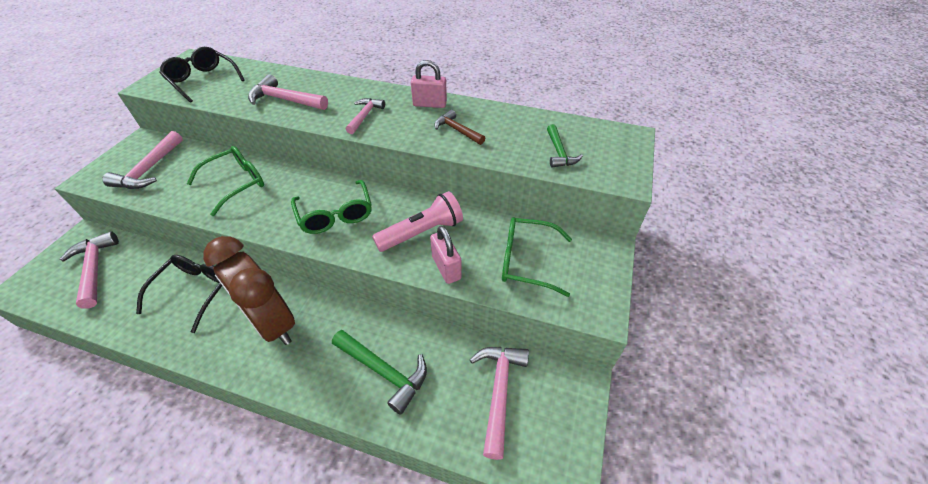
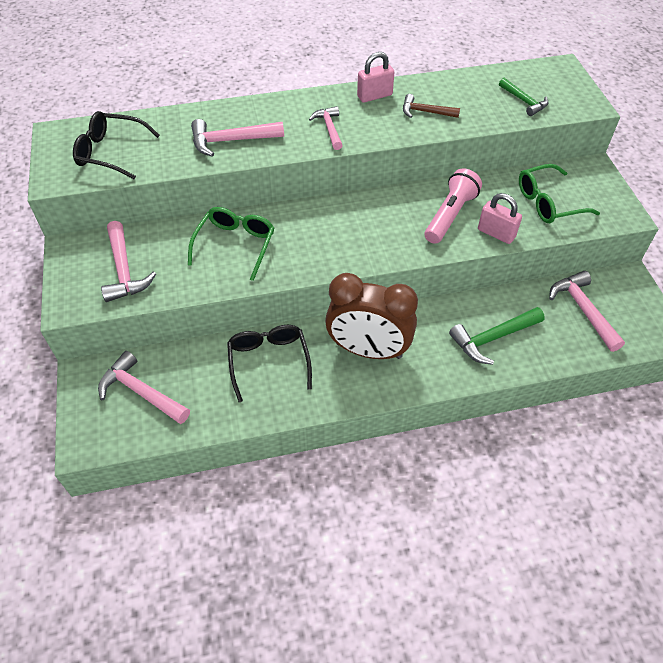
camera: 30 degrees left, 5 degrees up
(335, 214) = (362, 232): green glasses -> none
(384, 371) = (492, 338): green hammer -> green hammer turned 150 degrees clockwise

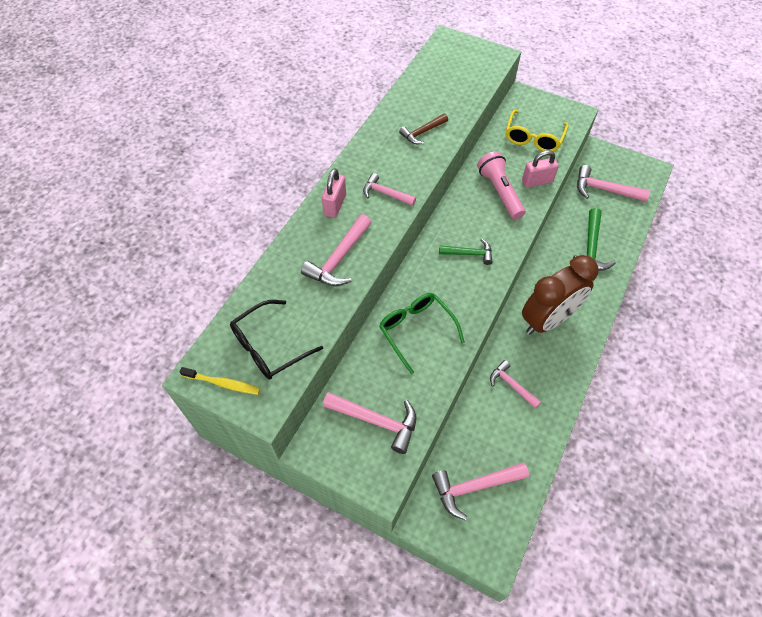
camera: 50 degrees left, 5 degrees up
(58, 148) = (223, 383): none -> yellow toothbrush
(269, 362) = (511, 385): black glasses -> pink hammer
(374, 96) = (376, 146): pink padlock -> pink padlock (335, 205)
(524, 101) = (463, 80): green hammer -> green hammer (469, 254)
(549, 202) = (533, 138): green glasses -> yellow glasses

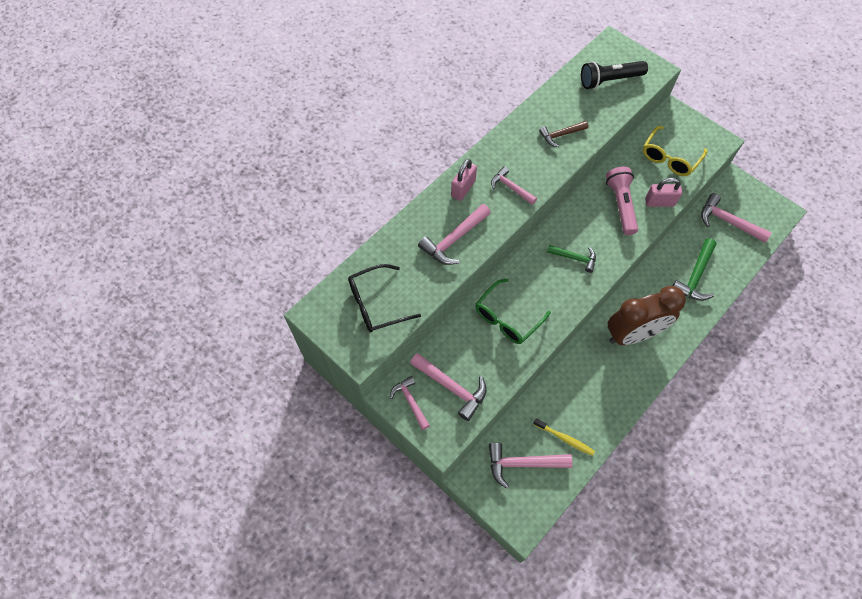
camera: 15 degrees right, 5 degrees up
(223, 383) = (332, 326): yellow toothbrush -> yellow toothbrush (564, 438)
(416, 331) = (507, 318): green glasses -> green glasses turned 120 degrees counterclockwise
(455, 73) = (609, 80): none -> black flashlight
(511, 385) = (581, 385): pink hammer -> pink hammer (410, 401)

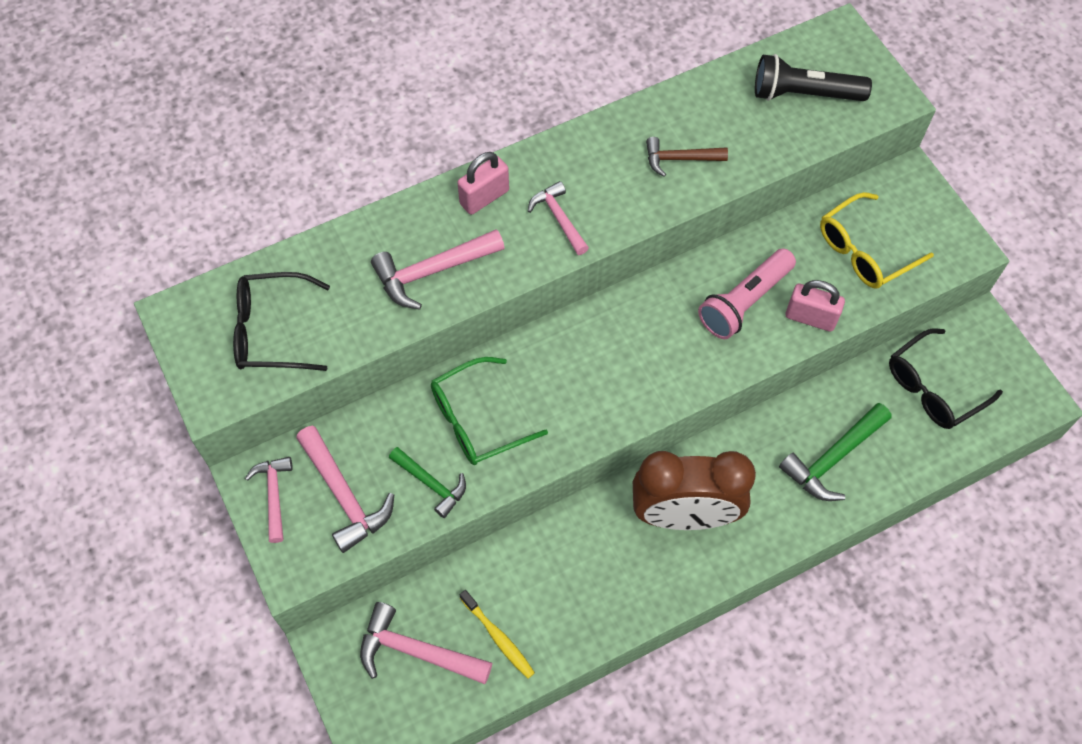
camera: 20 degrees right, 0 degrees up
(574, 258) = (627, 362): green hammer -> green hammer (431, 484)
(620, 205) = (744, 302): pink flashlight -> pink flashlight turned 150 degrees counterclockwise
(727, 221) = (934, 387): pink hammer -> black glasses

